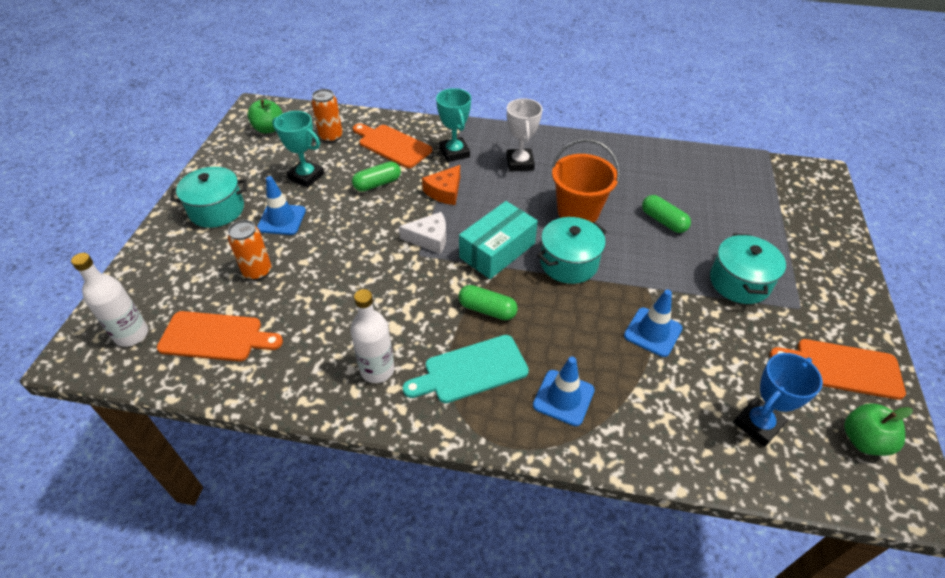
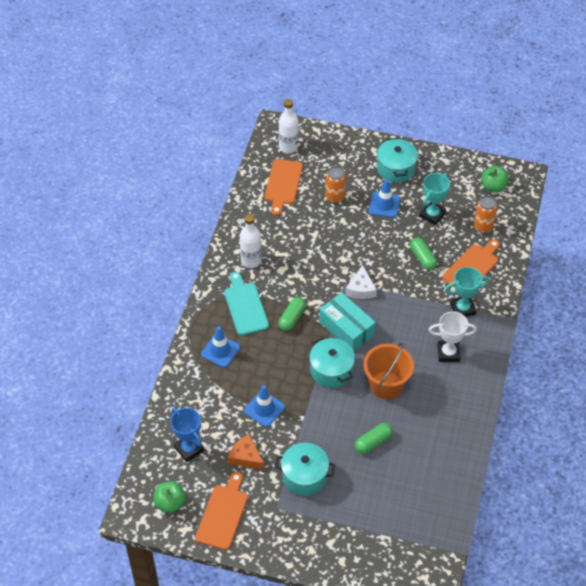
camera: 95 degrees right, 5 degrees up
(445, 191) = (412, 300): orange cheese -> orange cheese (246, 457)

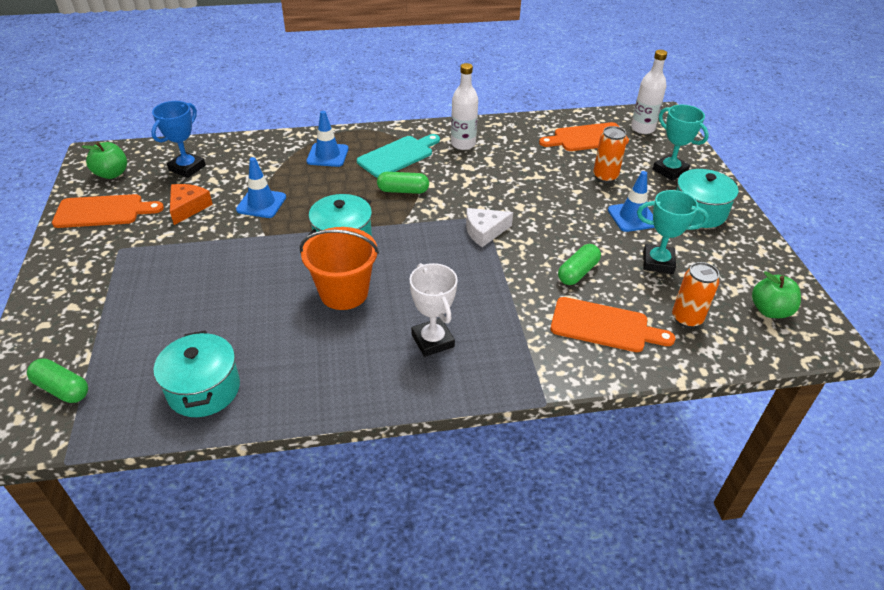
camera: 65 degrees right, 10 degrees down
(304, 476) = (172, 258): turquoise pot -> turquoise pot (204, 389)
(346, 328) = (415, 235): turquoise box -> none
(373, 442) = (244, 304): green capsule -> green capsule (62, 389)
(462, 308) = (522, 335): turquoise trophy -> turquoise trophy (670, 170)

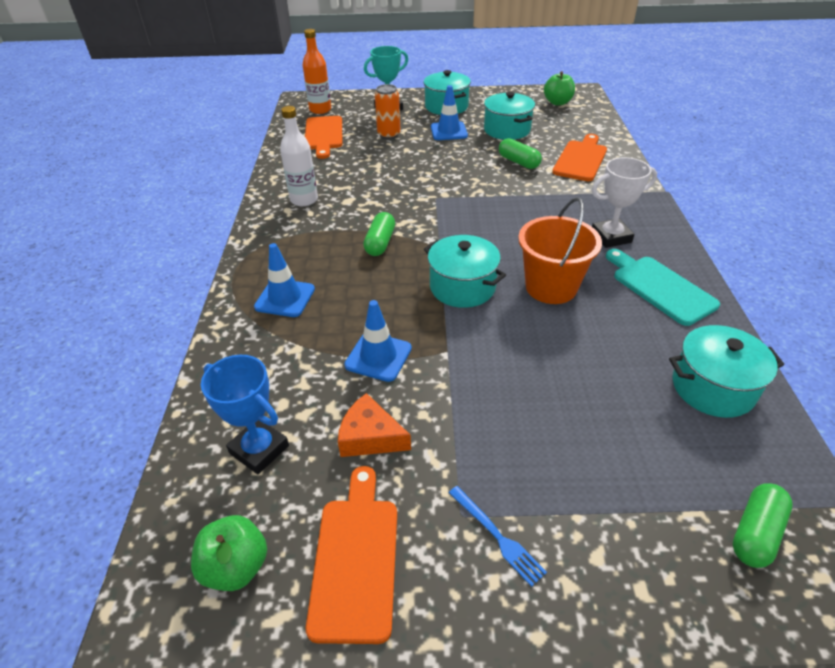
camera: 80 degrees left, 0 degrees up
(100, 263) = (497, 536): none -> blue fork
(398, 156) = (309, 243): turquoise cutting board -> turquoise cutting board (660, 287)
(484, 231) = (459, 199): white cheese -> none
(642, 128) = (320, 110): white bottle -> orange bottle
(658, 262) = (507, 130): turquoise trophy -> turquoise pot
(686, 318) = (569, 129): orange can -> none

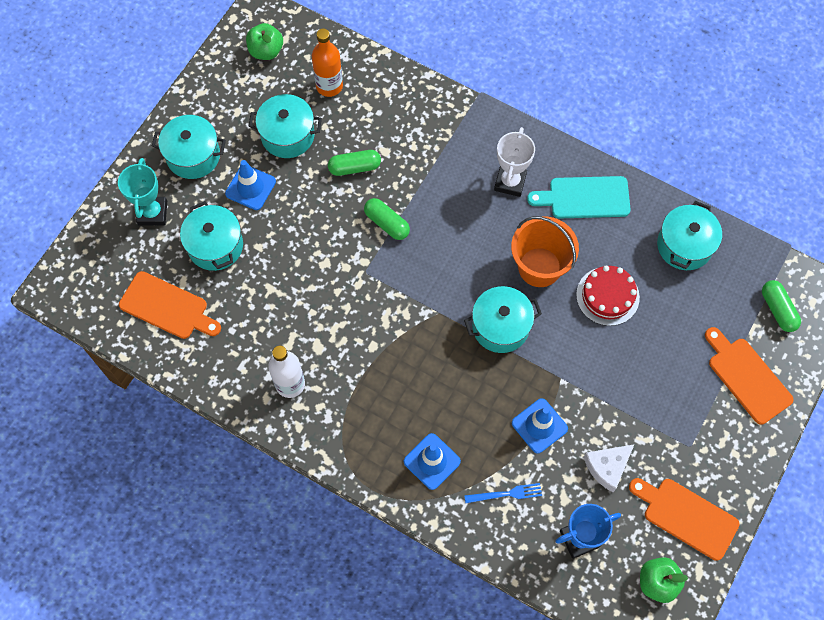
camera: 60 degrees left, 25 degrees up
(320, 110) = (100, 282): orange bottle -> orange bottle (329, 86)
(370, 437) = (607, 467): orange cheese -> white cheese
(380, 243) = (404, 354): green capsule -> green capsule (387, 223)
(389, 135) = (215, 246): orange can -> turquoise pot
(497, 536) = (712, 436): blue fork -> blue fork (506, 494)
(576, 348) = (607, 296): none -> red cake
(580, 159) = (387, 115): orange cutting board -> orange cutting board (747, 377)

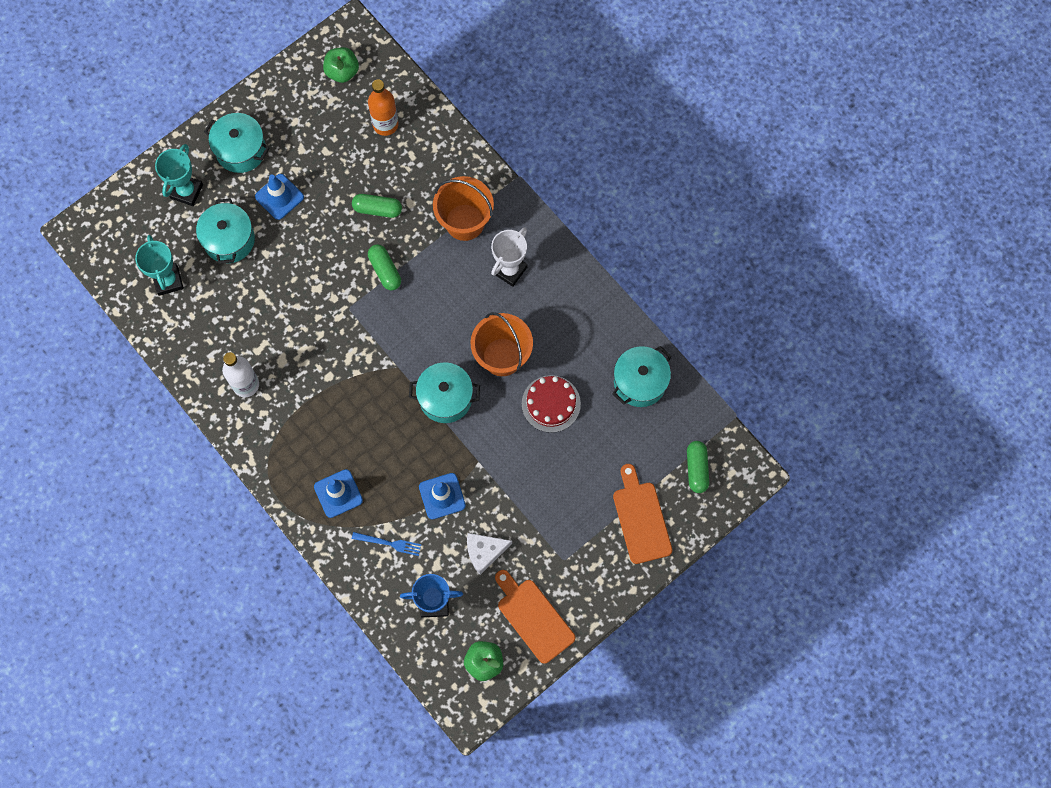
camera: 20 degrees right, 5 degrees up
(167, 307) = (168, 280): orange cutting board -> turquoise trophy
(287, 135) = (330, 159): turquoise pot -> none
(446, 151) = (465, 222): none -> orange bucket
(585, 198) = (570, 307): turquoise cutting board -> none

